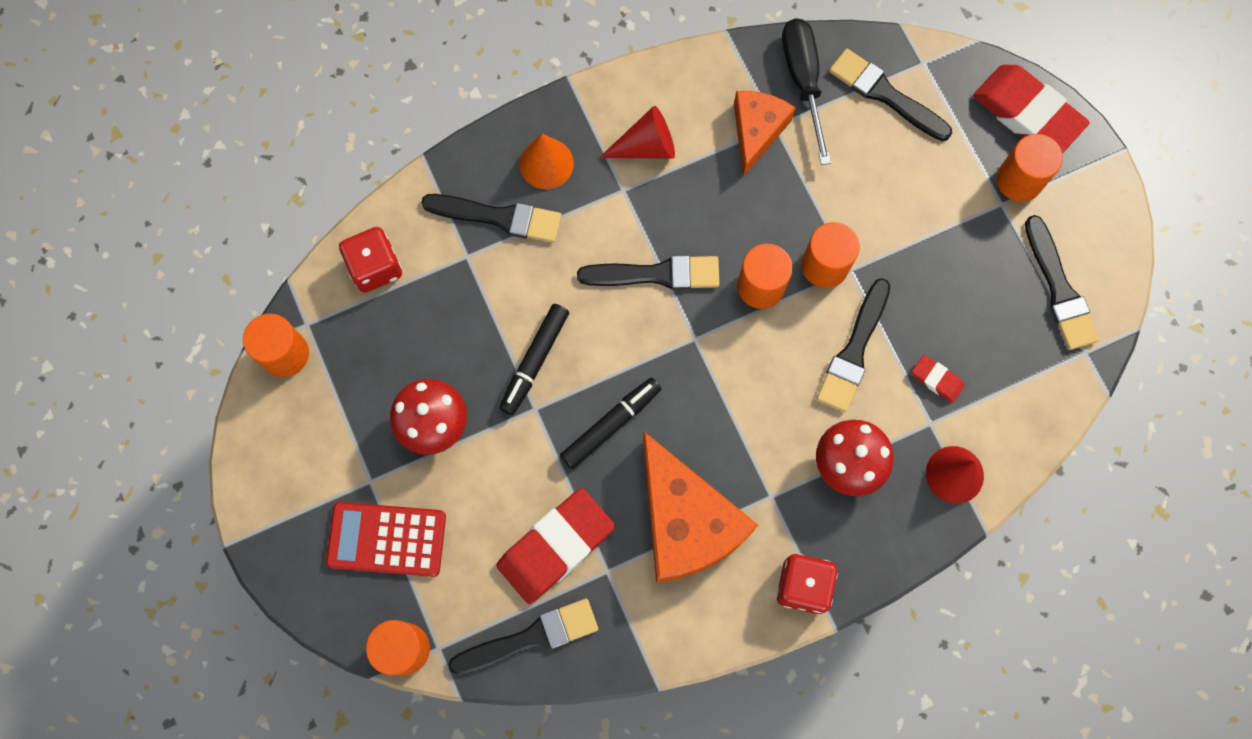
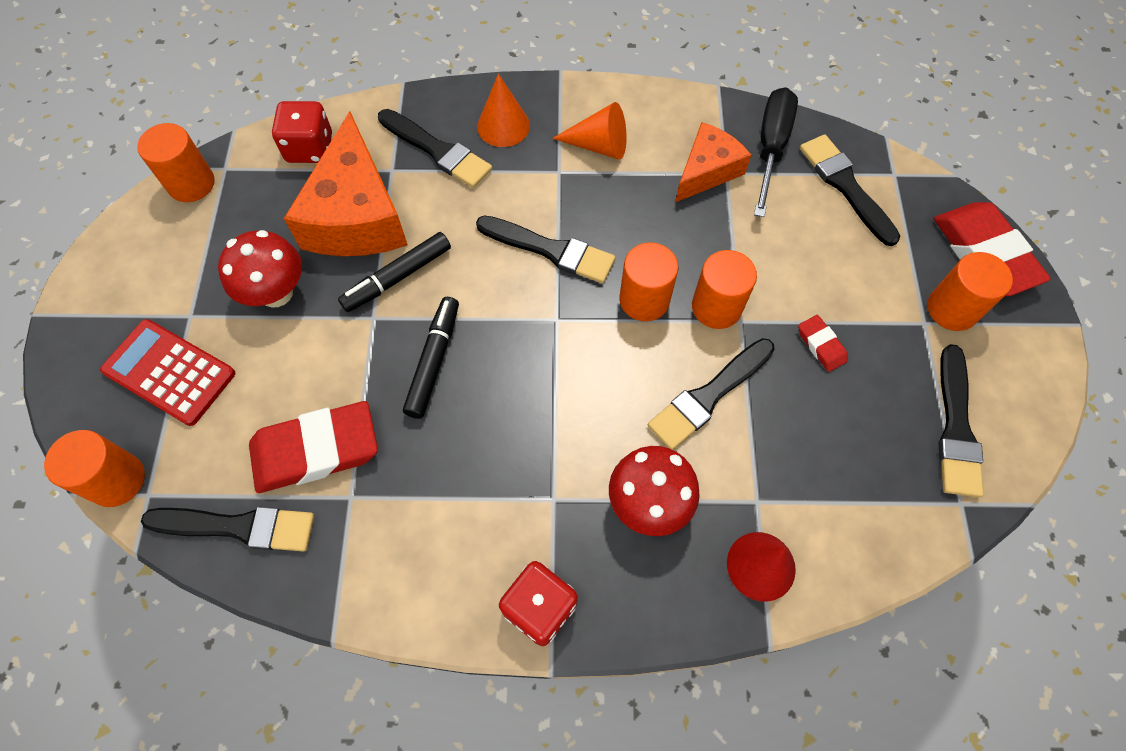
camera: 25 degrees right, 10 degrees down
(610, 425) = (433, 361): black marker -> black marker turned 60 degrees counterclockwise
(646, 146) = (598, 145): red cone -> orange cone
(686, 521) = (455, 485): orange cheese -> orange cheese (356, 215)
(937, 380) = (783, 460): red eraser -> red eraser (821, 345)

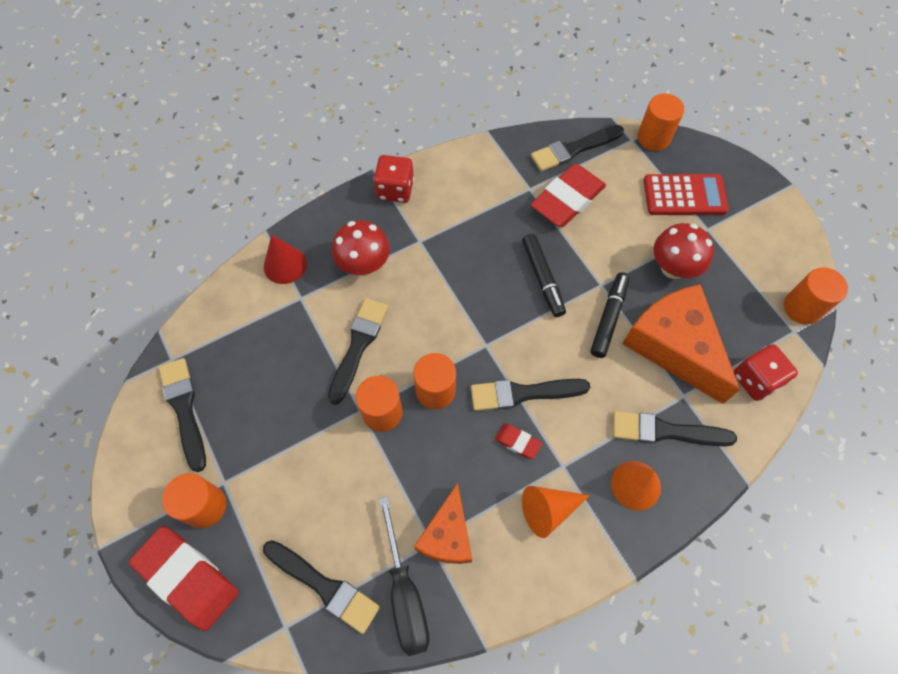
camera: 150 degrees right, 0 degrees up
(821, 345) = (296, 422): red eraser -> red eraser (517, 442)

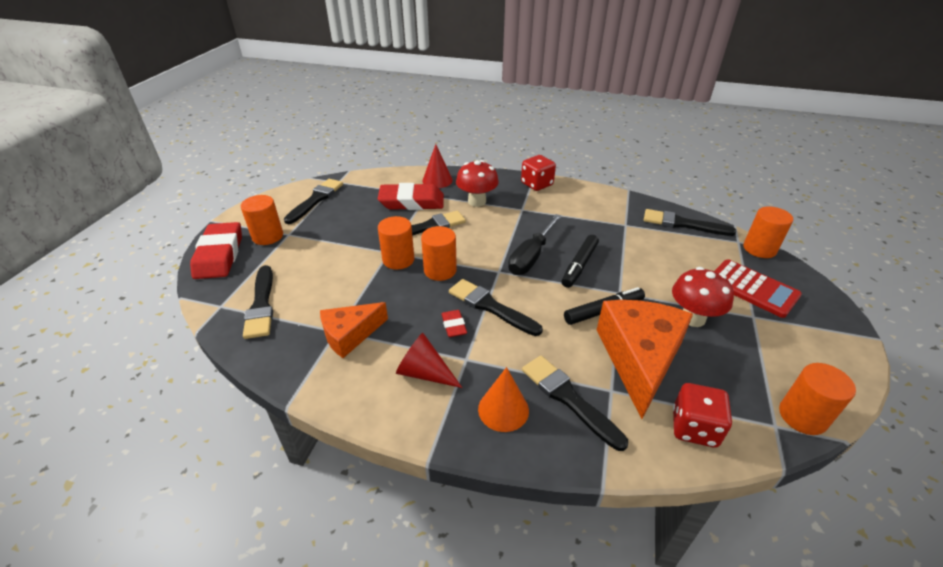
camera: 45 degrees right, 25 degrees down
(405, 594) = (289, 341): black screwdriver -> black screwdriver (531, 256)
(548, 510) = (424, 372): orange cone -> red cone
(567, 199) = (647, 242): red eraser -> red eraser (412, 202)

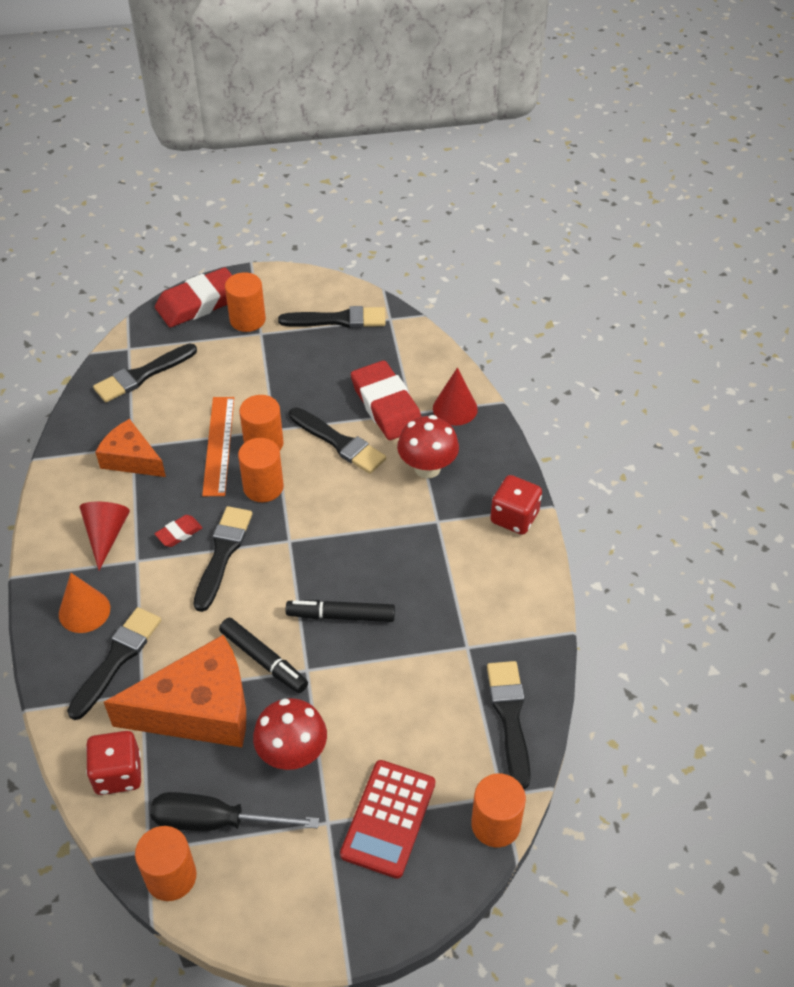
camera: 65 degrees right, 10 degrees up
(380, 282) = (218, 445): none -> orange ruler
(531, 256) = (334, 562): black screwdriver -> black screwdriver (215, 821)

